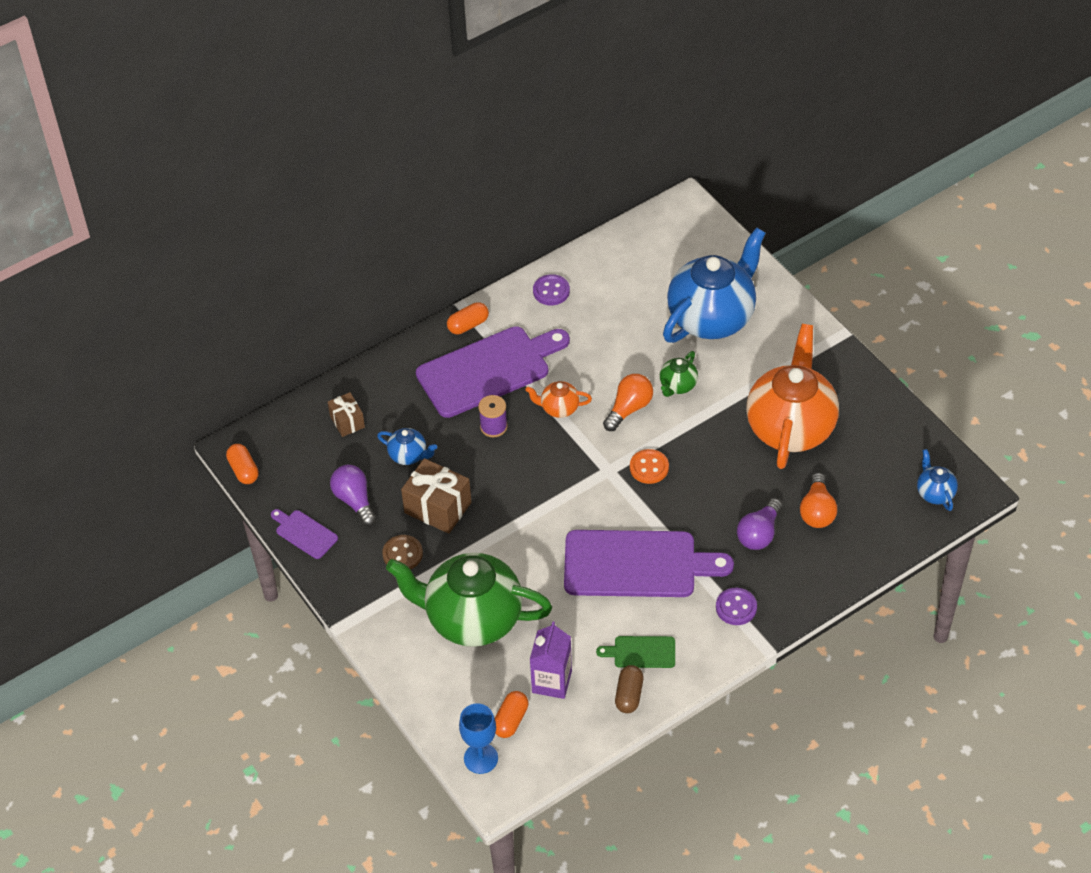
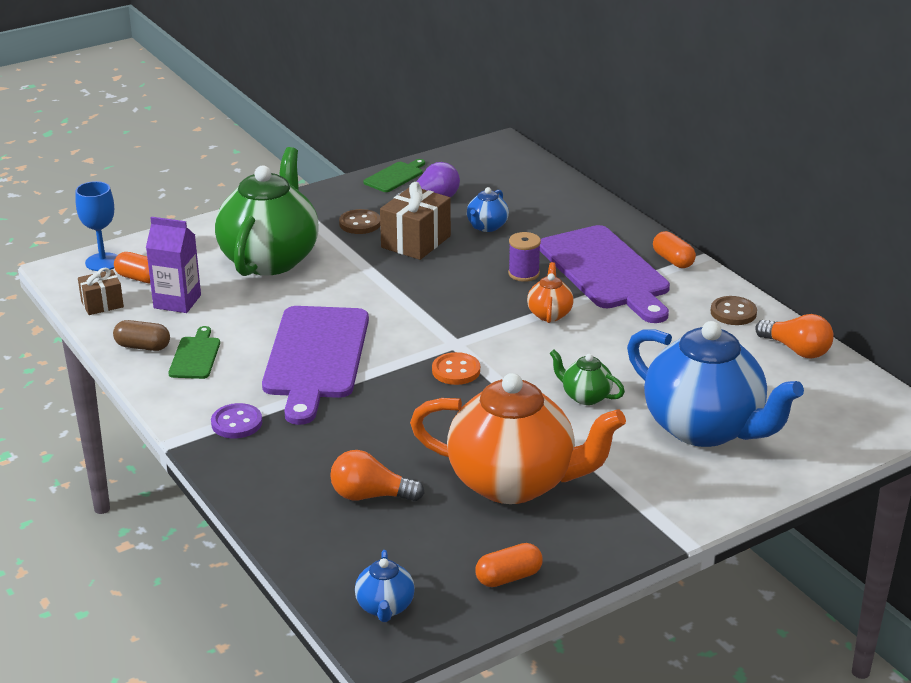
camera: 90 degrees right, 20 degrees down
(243, 470) = (475, 148): orange capsule -> orange capsule (508, 577)
(304, 533) = (395, 176): purple cutting board -> green cutting board
(347, 421) = (534, 195): brown gift -> brown gift (102, 304)
(551, 291) = (733, 312): purple button -> brown button
(629, 408) = (548, 360): orange light bulb -> orange light bulb (796, 350)
(759, 534) = (342, 446): purple light bulb -> none
(935, 493) = (385, 607): blue teapot -> blue teapot turned 105 degrees clockwise

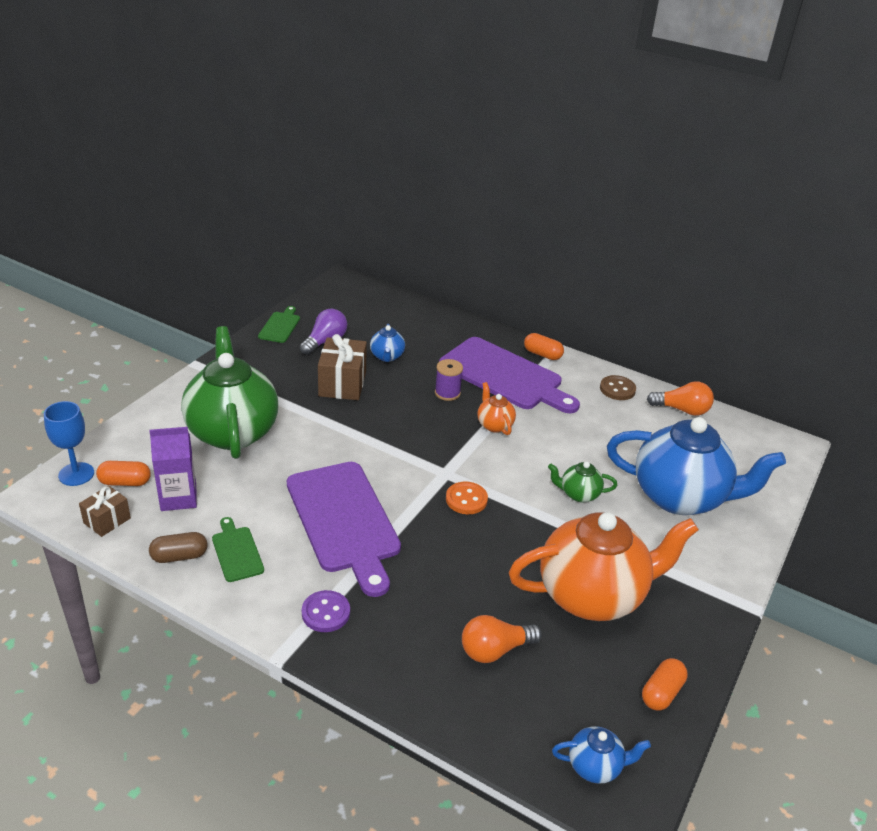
camera: 30 degrees left, 5 degrees up
(360, 223) = (284, 377): brown button -> none
(385, 607) = (595, 766): blue teapot -> blue teapot turned 60 degrees counterclockwise

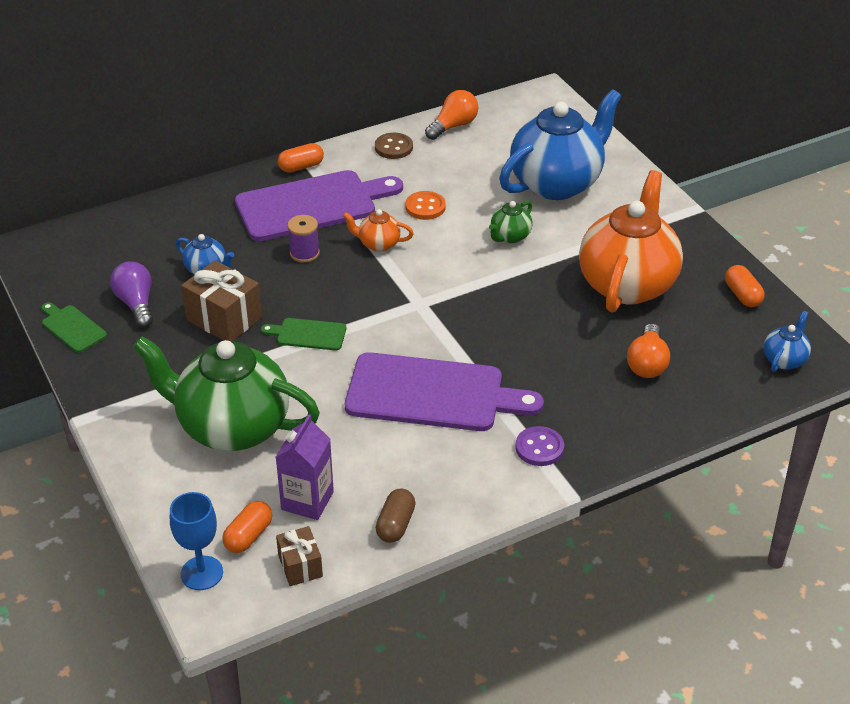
camera: 55 degrees left, 5 degrees up
(237, 552) = (419, 481): green cutting board -> green cutting board (308, 334)
(466, 499) = (464, 305): orange button -> orange button (425, 207)

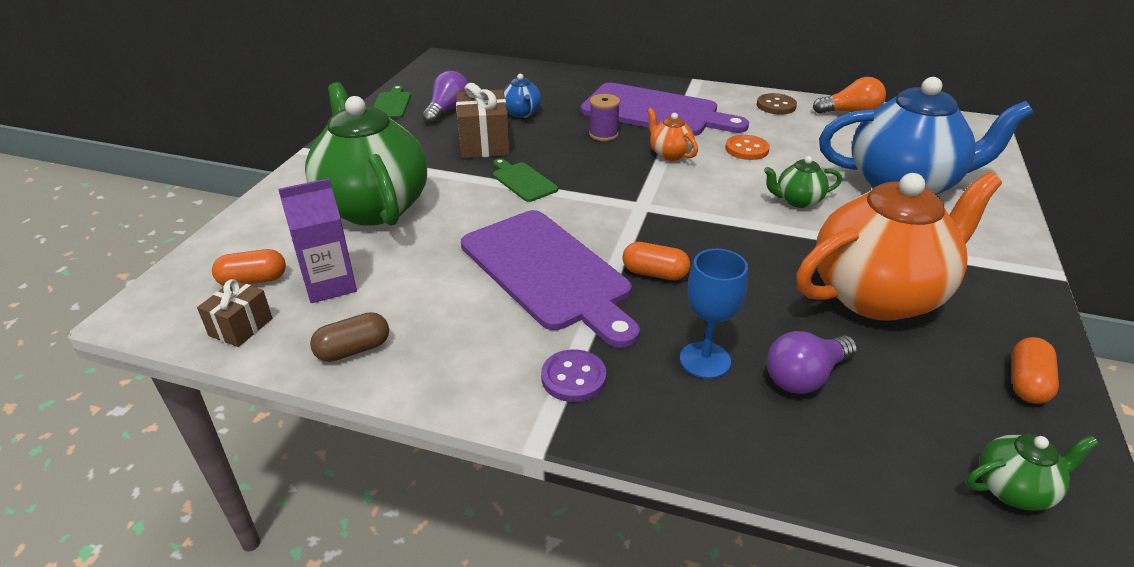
camera: 45 degrees right, 5 degrees down
(202, 573) = (184, 283): blue goblet -> blue goblet (705, 360)
(301, 167) = (683, 89): orange capsule -> orange capsule (654, 273)
(647, 363) = (805, 377): orange light bulb -> purple light bulb
(784, 360) = (1014, 489): blue teapot -> green teapot

